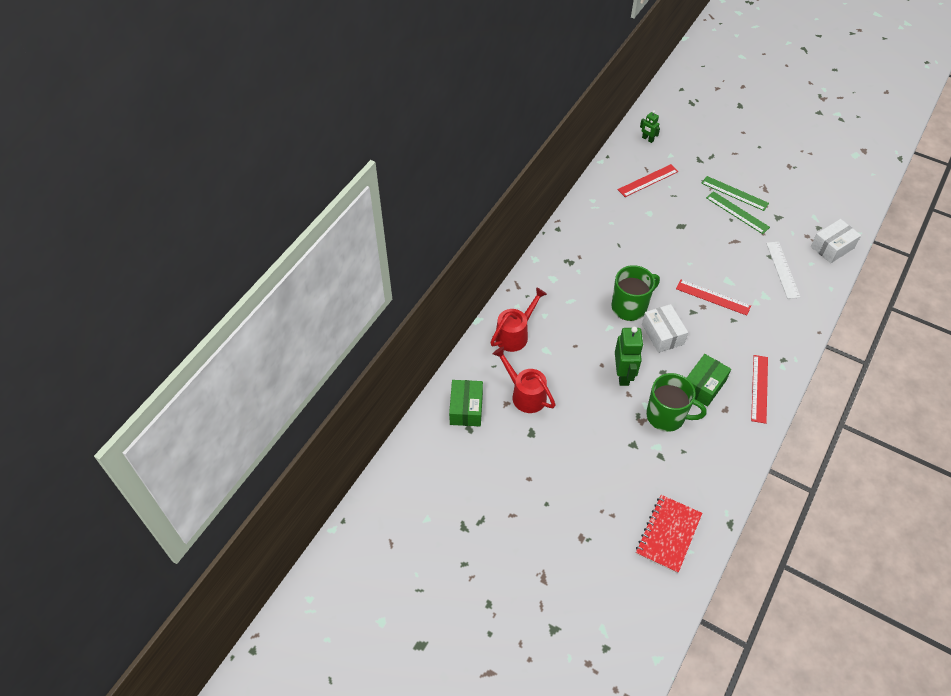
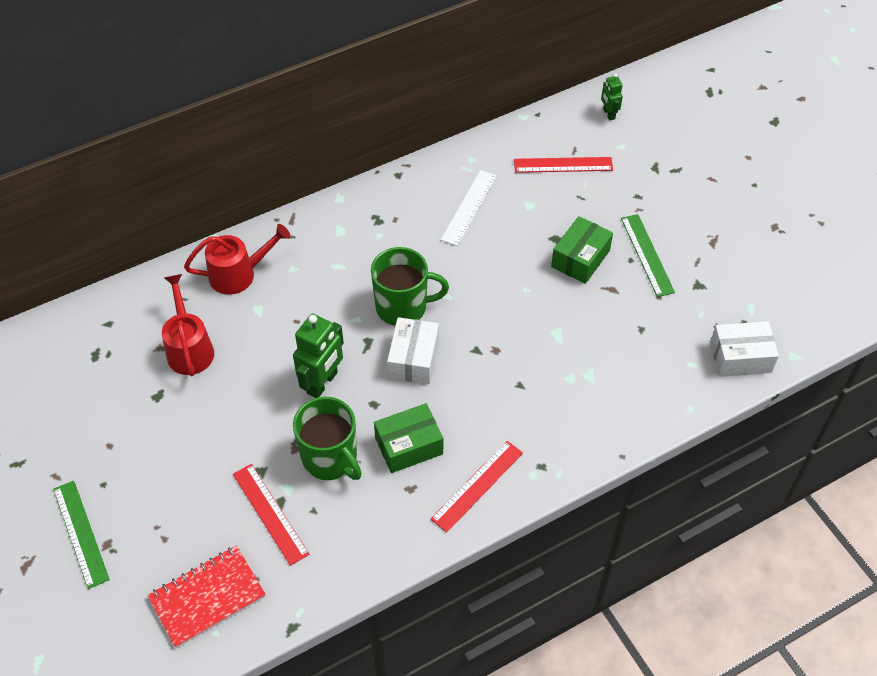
camera: 30 degrees right, 0 degrees up
(466, 408) = (111, 331): green box -> green box (580, 259)
(713, 297) = (518, 345): red ruler -> red ruler (270, 513)
(734, 193) = (665, 229): green ruler -> green ruler (81, 533)
(782, 269) = (643, 354): white ruler -> white ruler (469, 207)

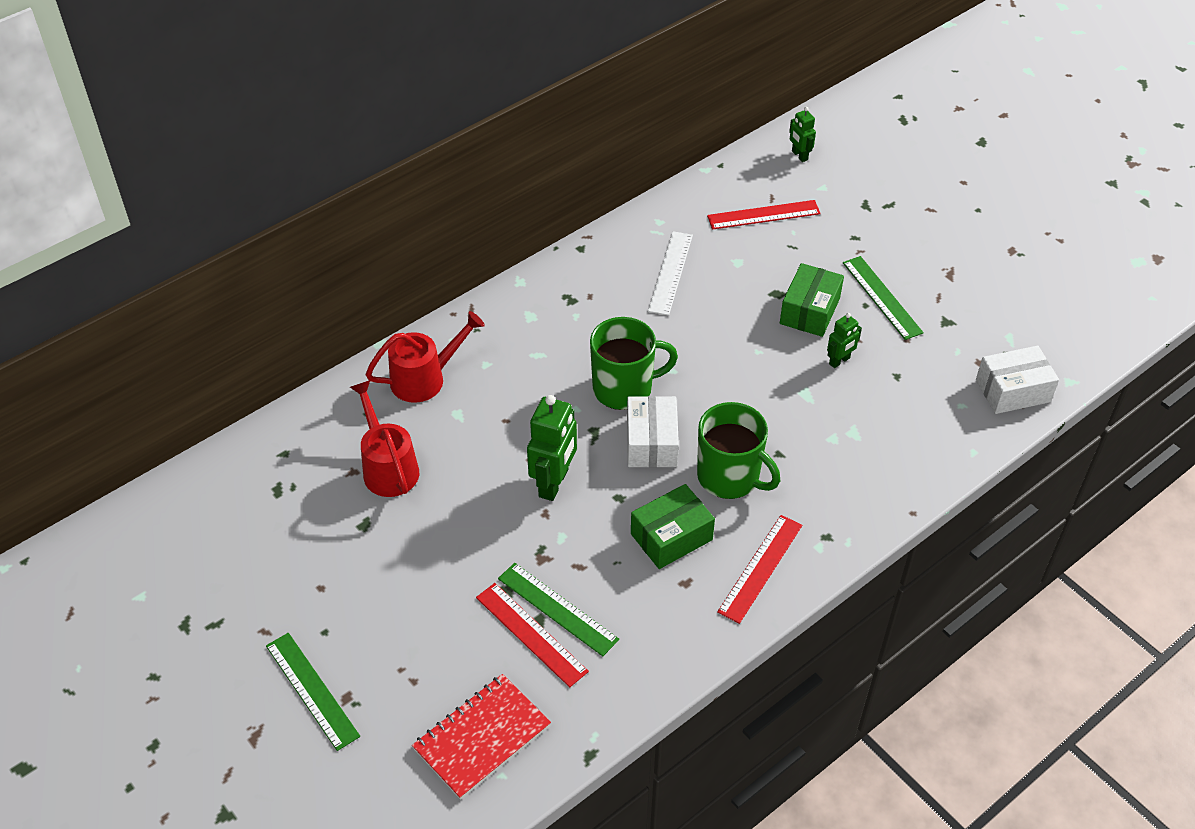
camera: 10 degrees left, 5 degrees down
(297, 495) = (557, 609): none -> green ruler
(330, 458) = (585, 564): green mug -> green mug (730, 477)
(594, 308) = (839, 361): none -> green robot

